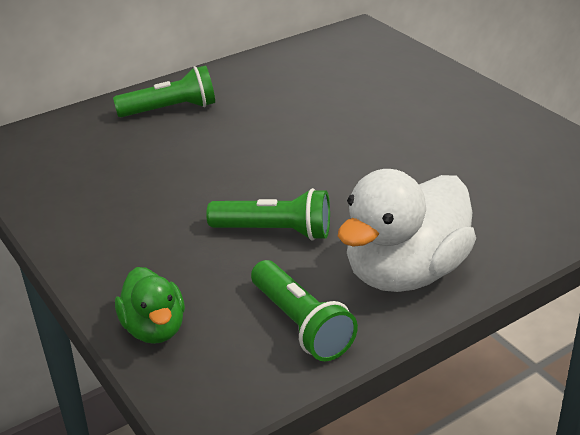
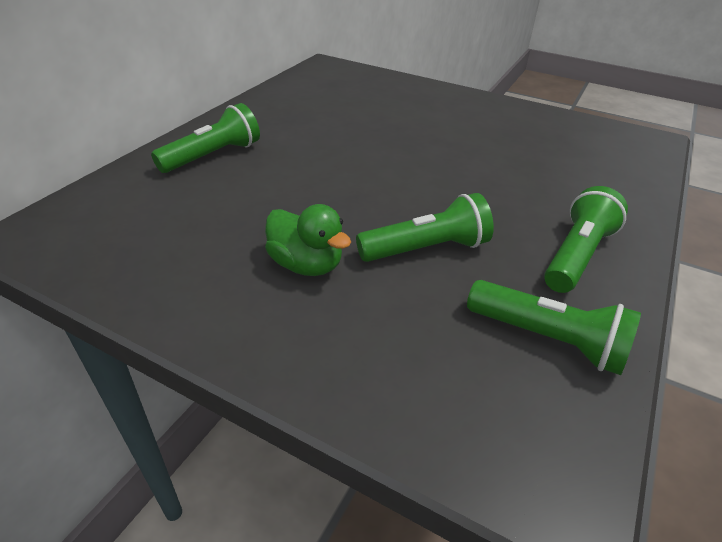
camera: 30 degrees left, 5 degrees up
(154, 329) = (409, 403): green duck -> green duck (306, 265)
(405, 272) = (576, 255): white duck -> green flashlight

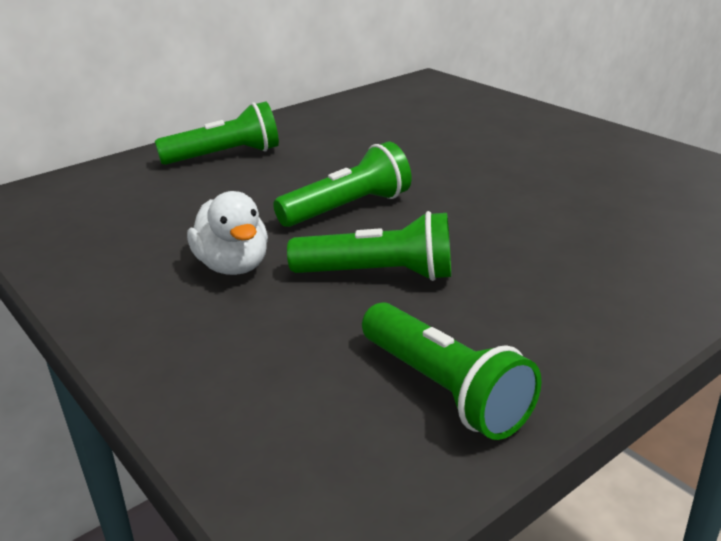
camera: 25 degrees right, 10 degrees down
(306, 265) = (233, 266): green duck -> white duck
(576, 255) = (568, 313): green flashlight -> green flashlight (348, 208)

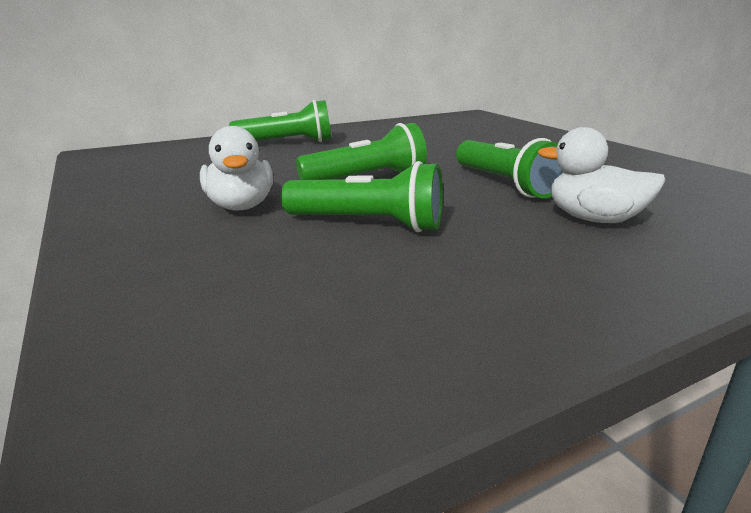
camera: 10 degrees right, 5 degrees down
(445, 389) = (386, 326): green flashlight -> green flashlight (505, 184)
(591, 241) = (593, 219): none -> white duck

